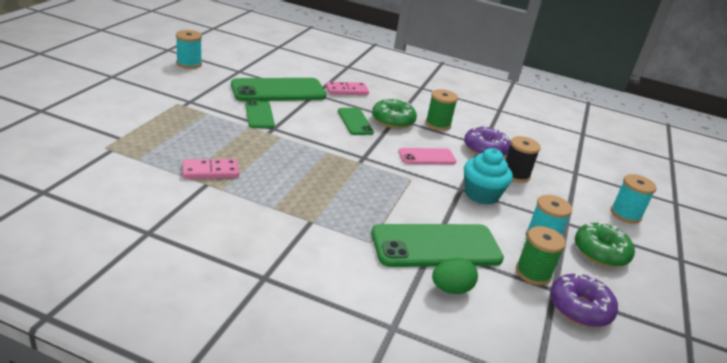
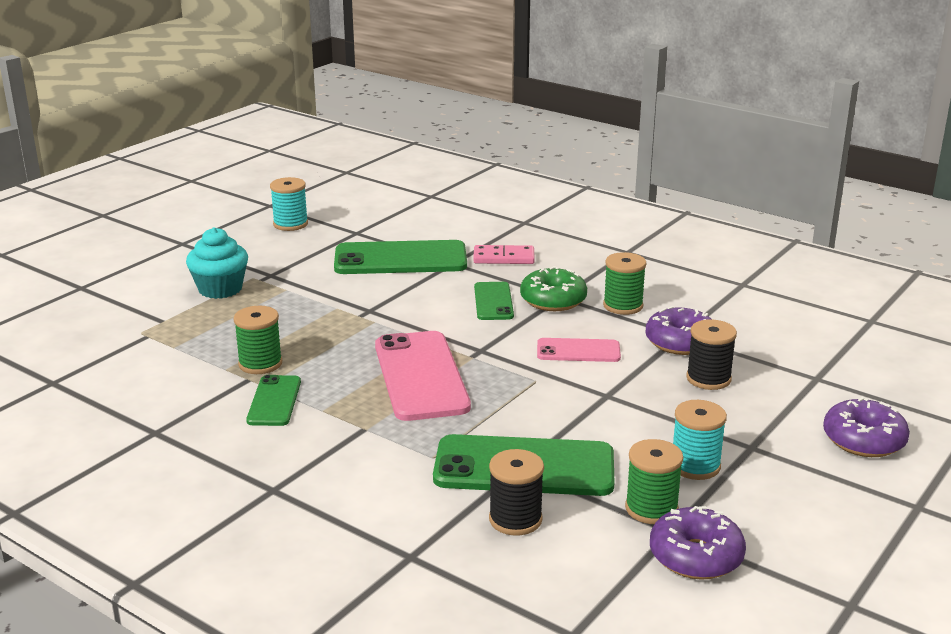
camera: 20 degrees right, 5 degrees down
(210, 171) = (260, 364): pink domino -> green spool
(259, 115) = (357, 292): green phone -> green phone (274, 401)
(332, 178) = (420, 376): none -> pink phone
(451, 289) = (515, 519): green egg -> black spool
(481, 194) = (634, 404): turquoise cupcake -> turquoise cupcake (220, 289)
(600, 252) = (781, 489): green donut -> none
(625, 214) = (863, 440): turquoise spool -> purple donut

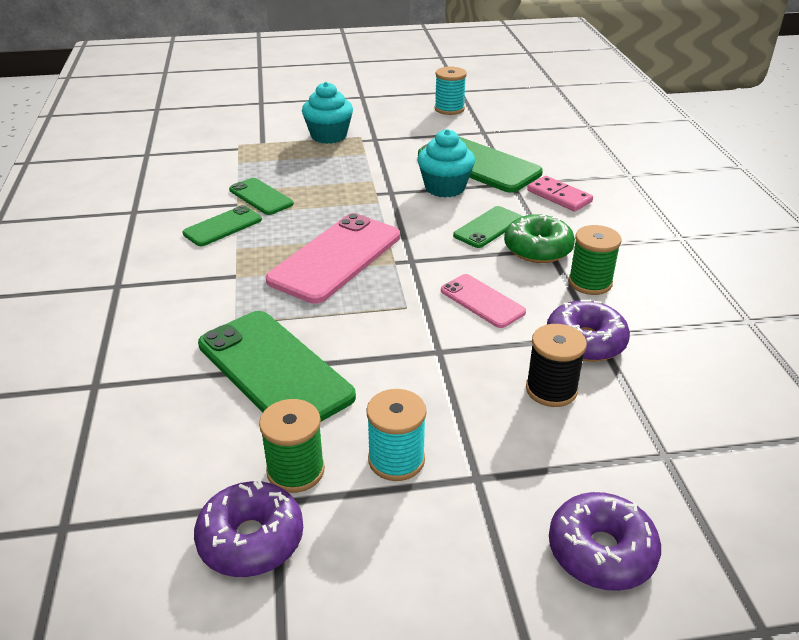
camera: 45 degrees right, 10 degrees up
(260, 364) = (261, 197): green spool -> green phone
(407, 288) = (445, 188): none -> turquoise cupcake
(515, 519) = (195, 407): black spool -> none

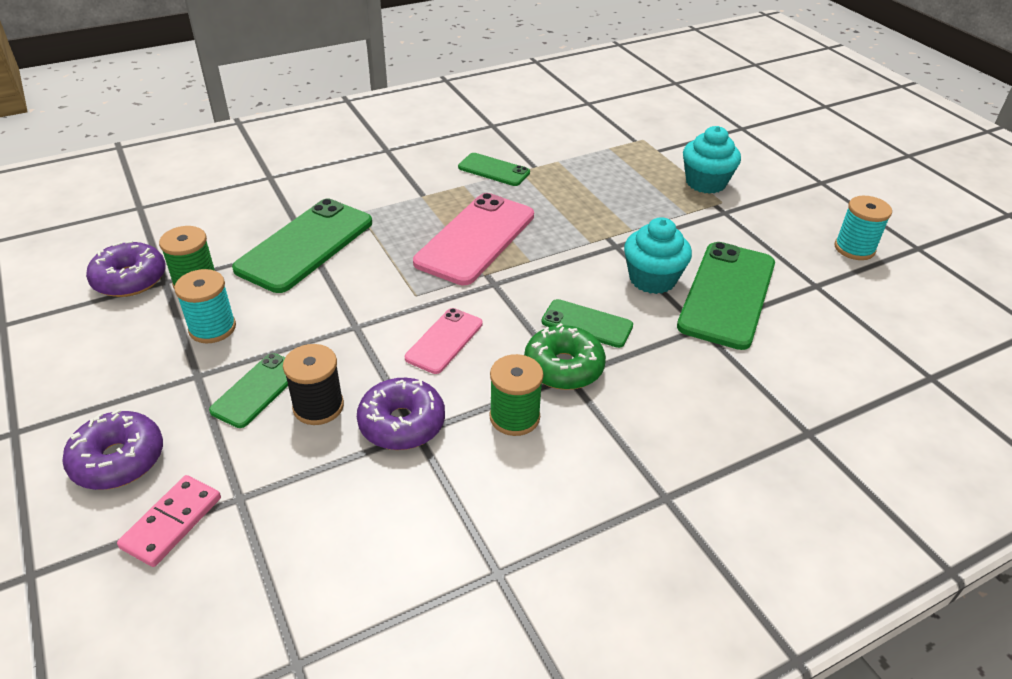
camera: 70 degrees right, 5 degrees up
(261, 197) = (555, 175): green phone -> green phone (257, 390)
(335, 258) = (475, 239): pink phone -> pink phone turned 75 degrees counterclockwise
(559, 196) = (696, 371): pink domino -> pink domino (172, 522)

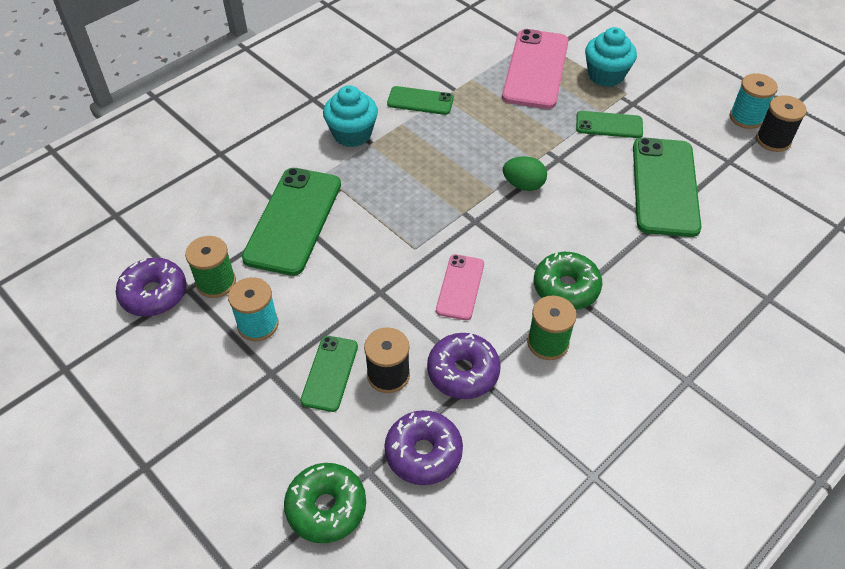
camera: 15 degrees left, 10 degrees up
(118, 460) = (250, 467): purple donut -> purple donut (423, 453)
(172, 522) = (326, 507): pink domino -> green donut
(475, 239) = (438, 179): pink phone -> pink phone (535, 69)
(565, 262) = (523, 185): none -> green egg
(587, 324) = (567, 242): green phone -> green phone (609, 125)
(652, 279) = (601, 186): turquoise cupcake -> turquoise cupcake (352, 134)
(879, 275) = (773, 140): none -> black spool

